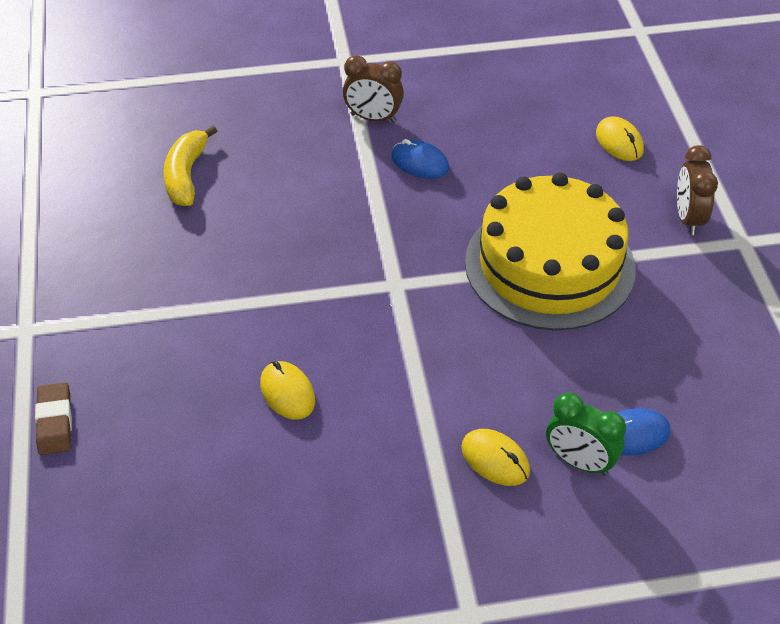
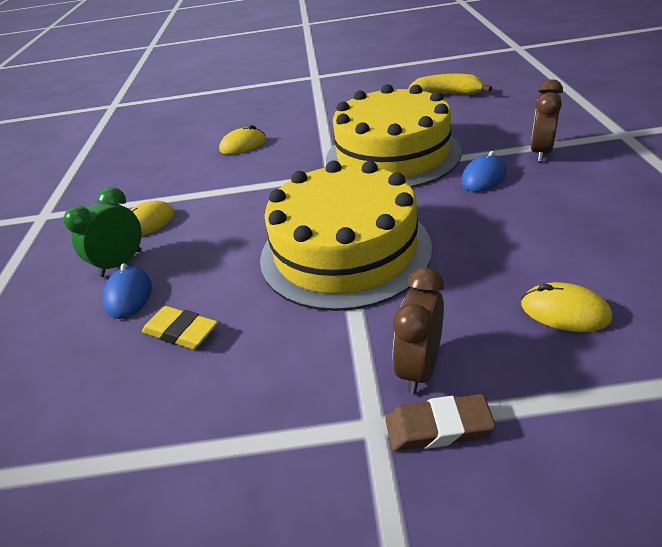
camera: 100 degrees right, 10 degrees down
(55, 422) = (250, 91): brown eraser -> brown eraser (438, 427)
(354, 230) = (392, 155): none -> yellow cake
(619, 142) = (564, 311): yellow mouse -> yellow mouse turned 45 degrees clockwise
(677, 373) = (181, 332): none -> yellow eraser
(688, 218) = (419, 368): brown clock -> brown clock turned 75 degrees counterclockwise

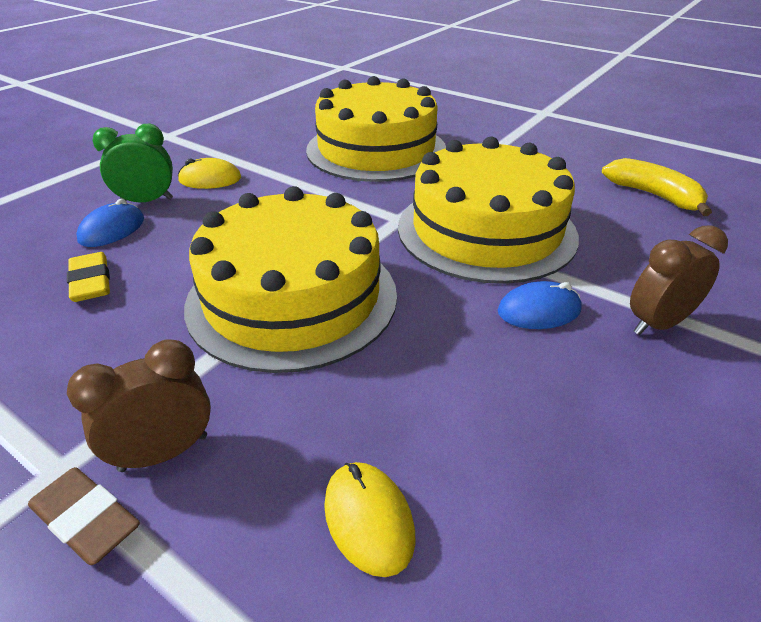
camera: 35 degrees right, 0 degrees up
(243, 145) = (376, 149): yellow mouse -> yellow cake

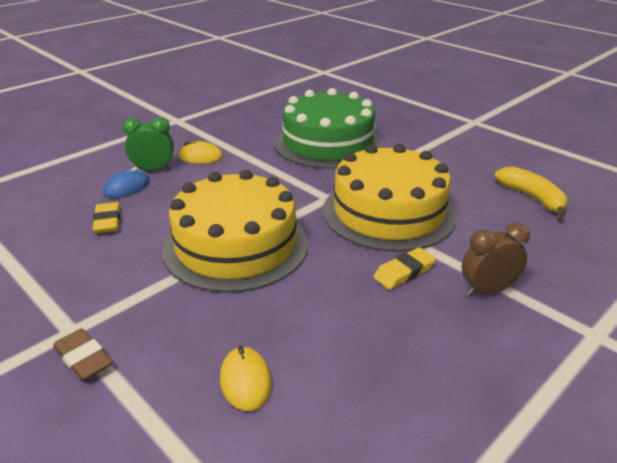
camera: 10 degrees right, 5 degrees down
(164, 453) = (134, 329): brown clock -> none
(376, 149) = (328, 143): yellow cake -> green cake
(539, 310) = (404, 272): blue mouse -> yellow eraser

